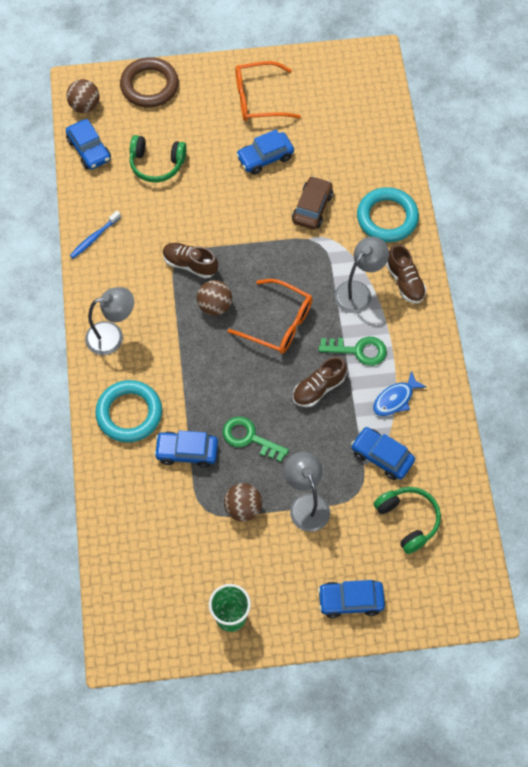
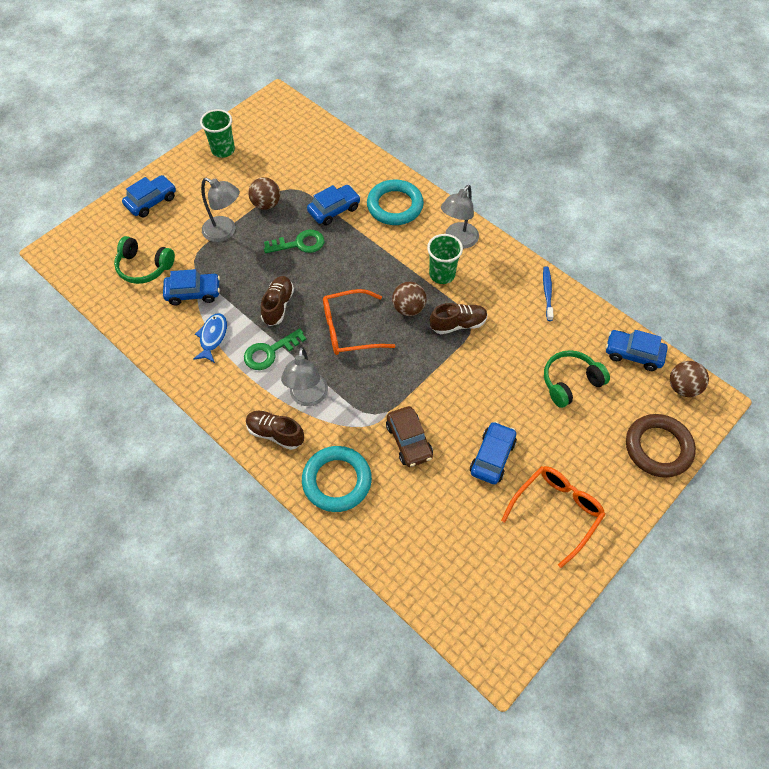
camera: 140 degrees right, 5 degrees down
(158, 315) = (442, 274): none -> green cup

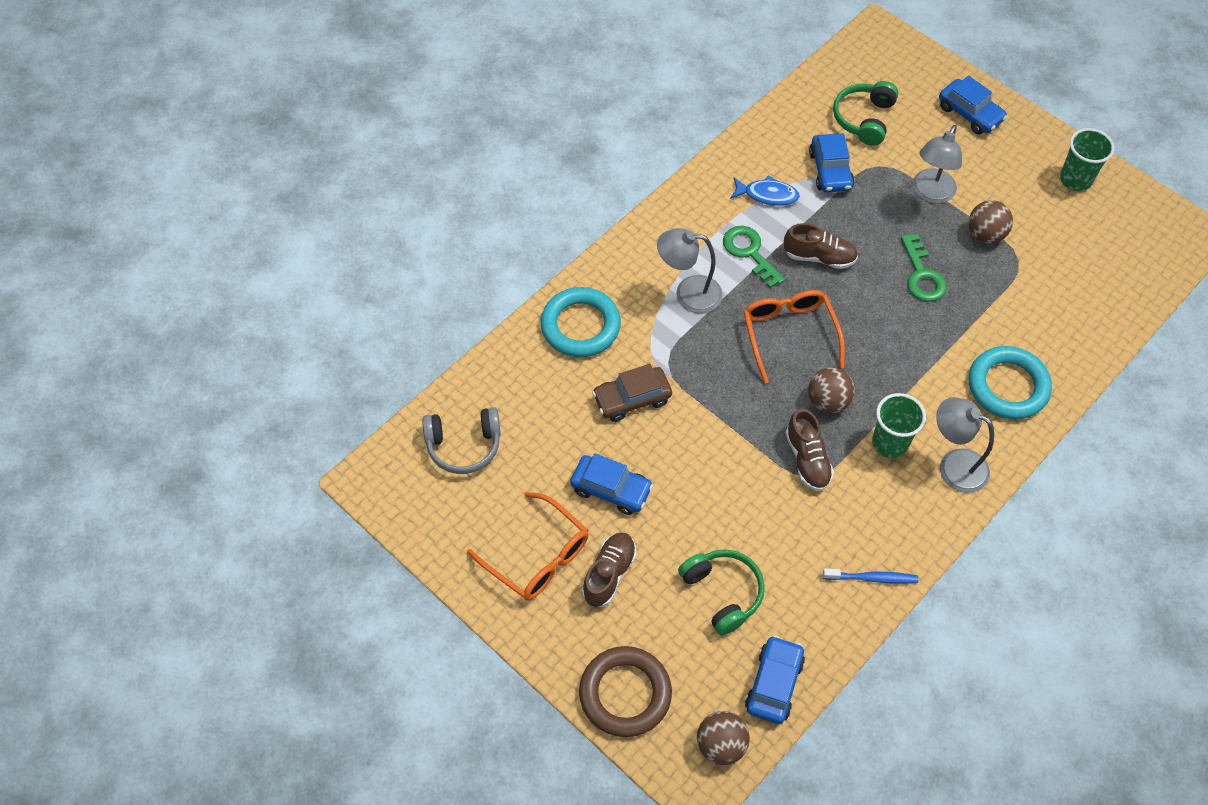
camera: 90 degrees right, 0 degrees up
(275, 433) = (640, 264): brown shoe -> brown shoe (609, 574)
(334, 210) = (988, 312): blue car -> none
(458, 576) = (464, 445): none -> grey headphones

